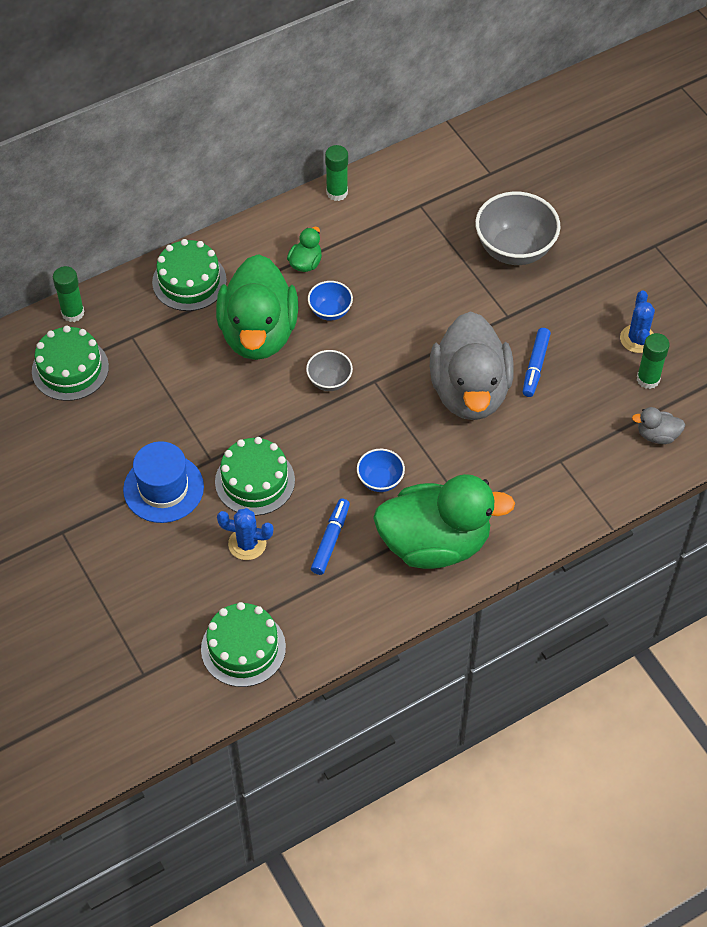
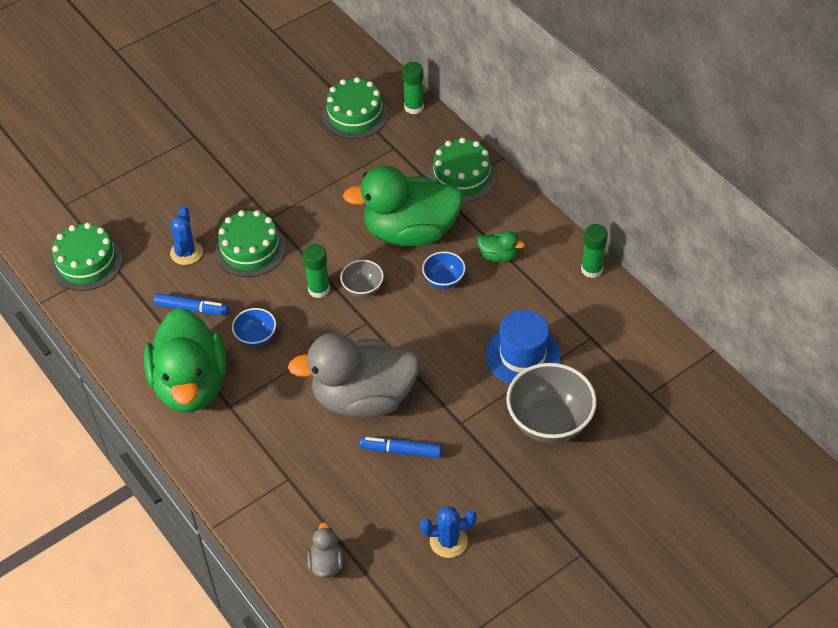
camera: 85 degrees right, 5 degrees down
(163, 488) = (239, 191): blue hat -> blue hat (522, 355)
(648, 379) = (396, 553): green glue stick -> green glue stick (319, 289)

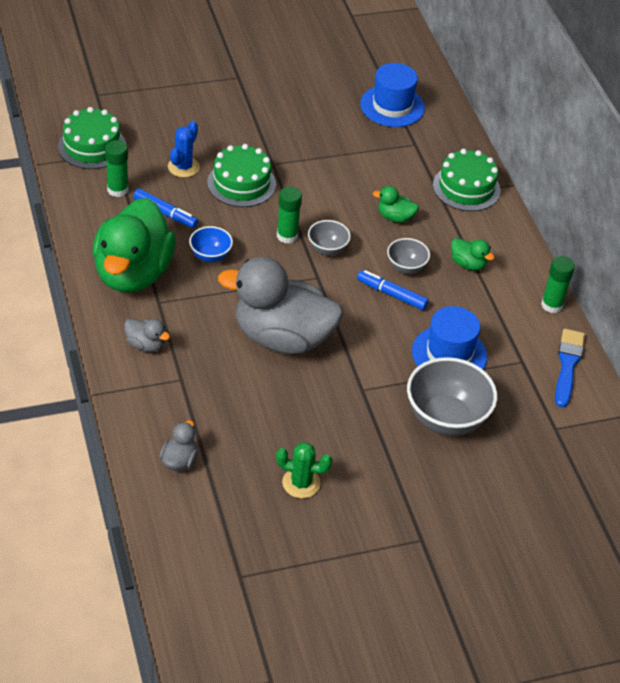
camera: 15 degrees right, 5 degrees down
(238, 455) = (145, 345): none -> grey duck
(355, 115) = (392, 106): green cake -> blue hat
(400, 451) = (295, 393): blue marker -> blue marker (391, 294)
(410, 232) = (395, 217): green duck -> green duck, size x0.41
(414, 107) = (450, 117): green glue stick -> green glue stick (117, 190)
(444, 280) = (406, 267): blue bowl -> grey bowl
(448, 541) = (301, 483): blue cactus -> green cactus
(632, 325) = (568, 365): none -> blue brush

